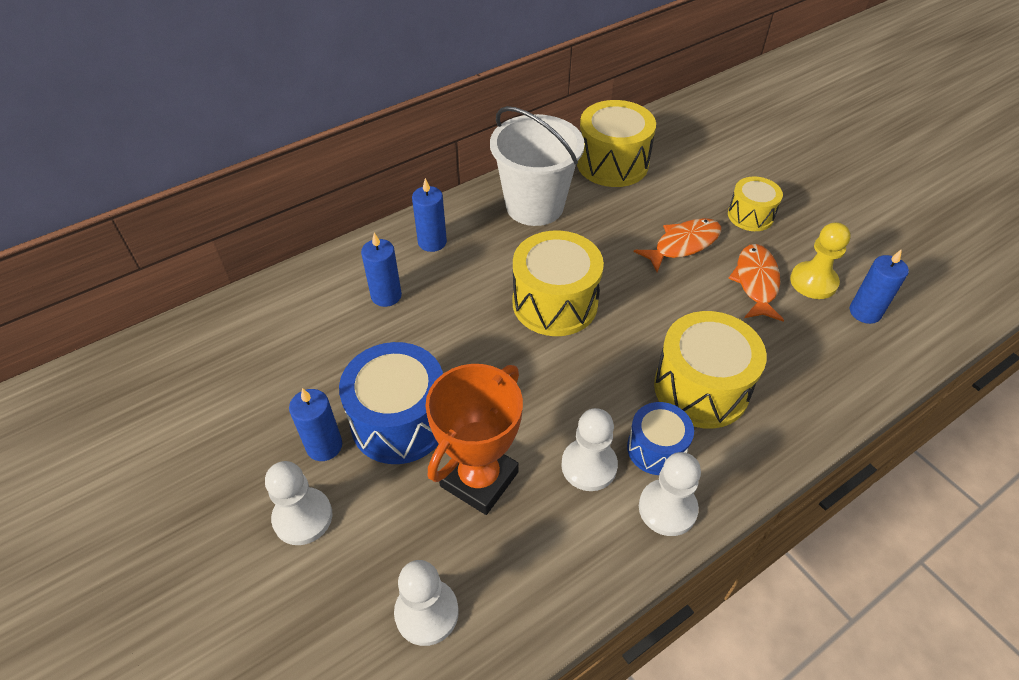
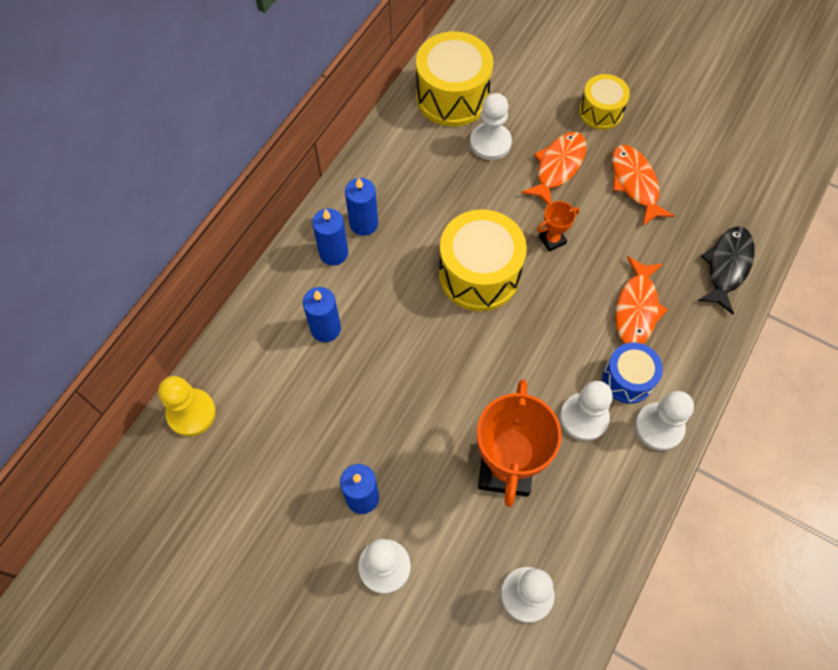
camera: 25 degrees left, 15 degrees up
(399, 421) = (412, 446): blue drum -> none
(534, 206) = (406, 174): white bucket -> none
(627, 207) = (490, 143): none -> white pawn
(644, 300) = (552, 240): none -> orange trophy
(701, 388) = (636, 308): yellow drum -> orange fish
(813, 282) = (680, 164): yellow pawn -> yellow pawn (191, 413)
(823, 386) = (727, 266): none -> black fish
(865, 312) = (731, 179): blue candle -> blue candle (364, 223)

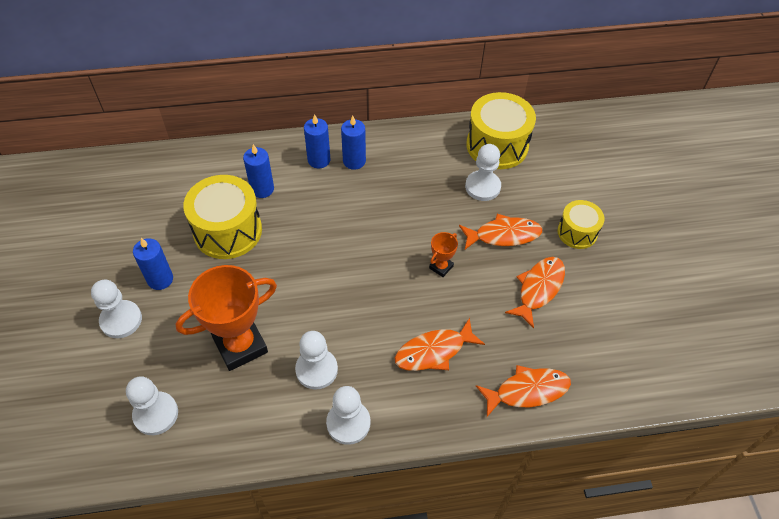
camera: 50 degrees right, 10 degrees down
(191, 413) = (153, 163): yellow pawn -> none
(479, 274) = (374, 242): yellow drum -> yellow drum (228, 231)
(552, 240) = (441, 267): orange trophy -> orange trophy turned 75 degrees counterclockwise
(627, 379) = (370, 379): blue drum -> none
(727, 266) = (527, 391): black fish -> orange fish

